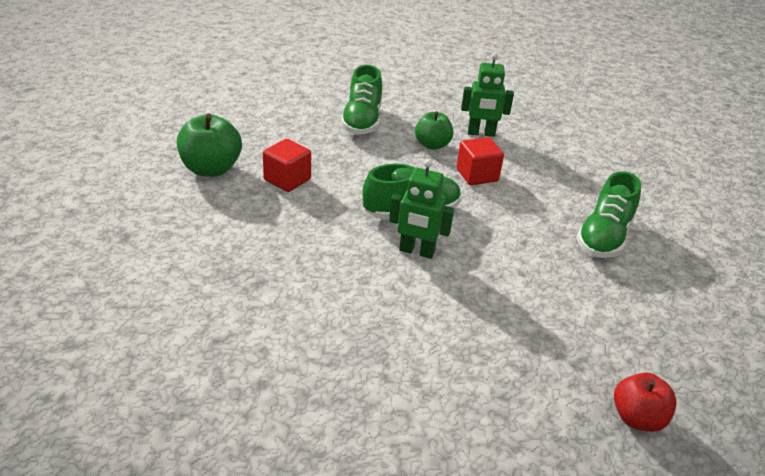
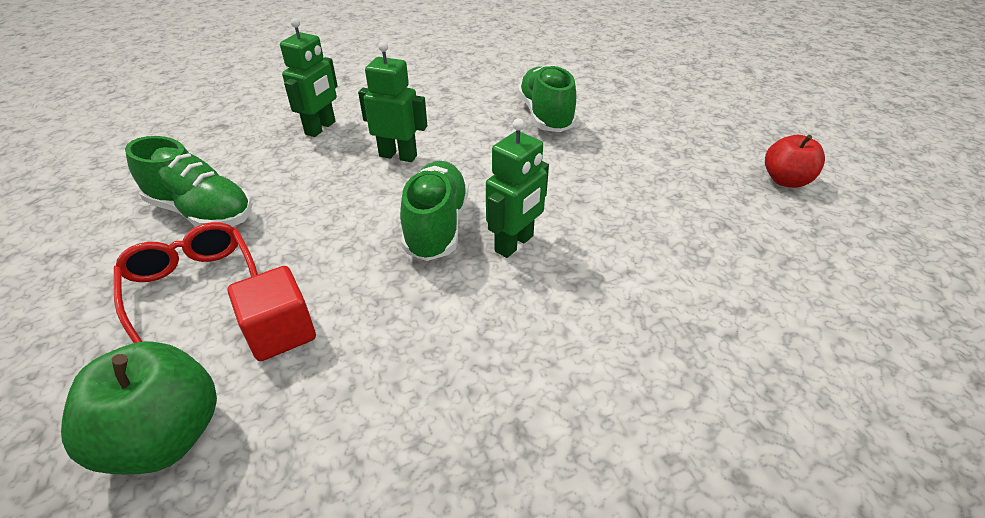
camera: 65 degrees left, 5 degrees up
(304, 140) = (193, 285): none -> red glasses
(432, 145) = (312, 169): green apple -> none
(477, 175) = (398, 156): red cube -> green robot
(603, 237) = (545, 116): green shoe -> green shoe turned 150 degrees counterclockwise

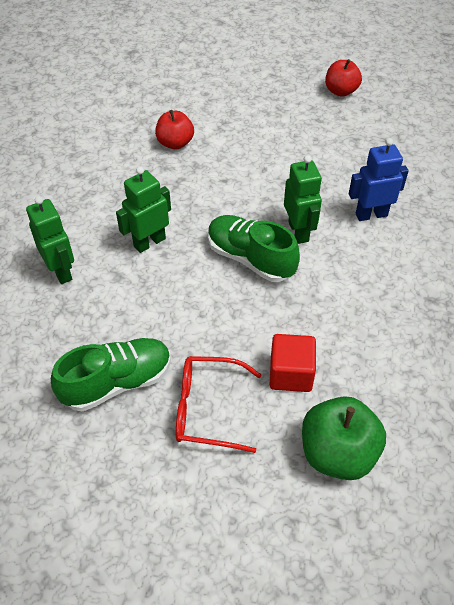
camera: 55 degrees left, 10 degrees up
(545, 116) = (175, 143): green shoe -> red apple
(613, 293) = (371, 214): none -> blue robot

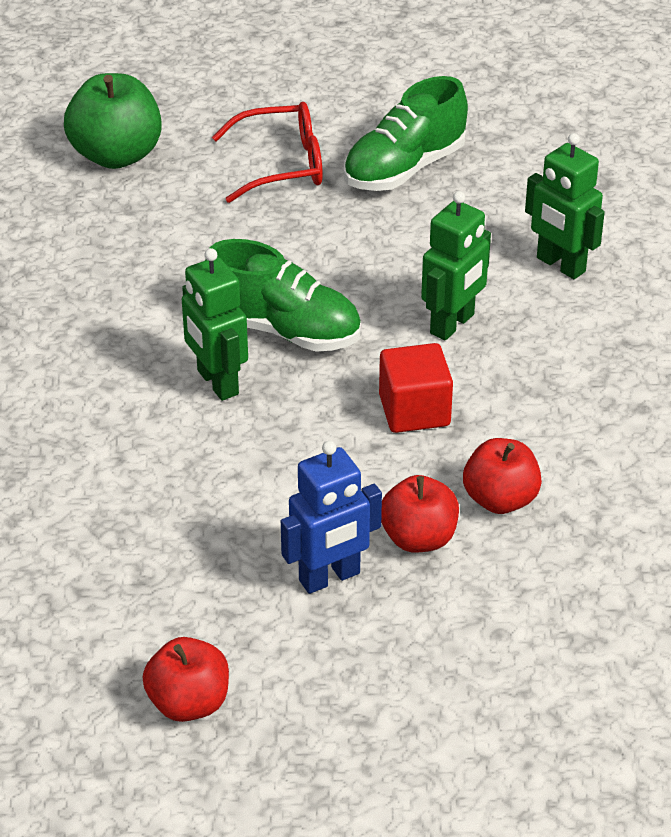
camera: 165 degrees right, 10 degrees down
(221, 133) = (418, 538): none -> red apple
(290, 374) = (188, 212): red cube -> red cube (414, 410)
(371, 214) = (96, 433): blue robot -> blue robot (330, 577)

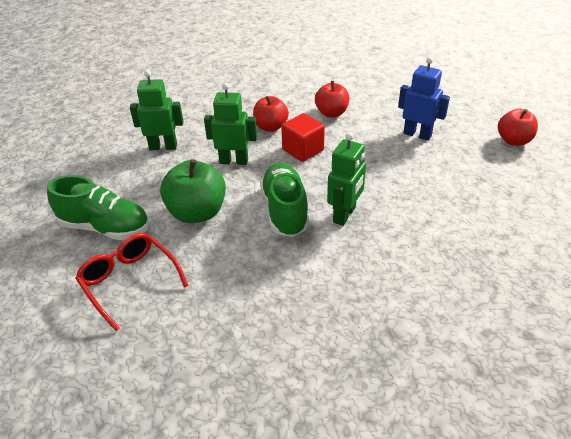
camera: 120 degrees left, 0 degrees up
(116, 155) = (166, 380): green apple -> green apple (197, 213)
(418, 538) = (373, 123): red apple -> red apple (271, 127)
(560, 265) = (163, 147): green robot -> green robot turned 105 degrees counterclockwise

